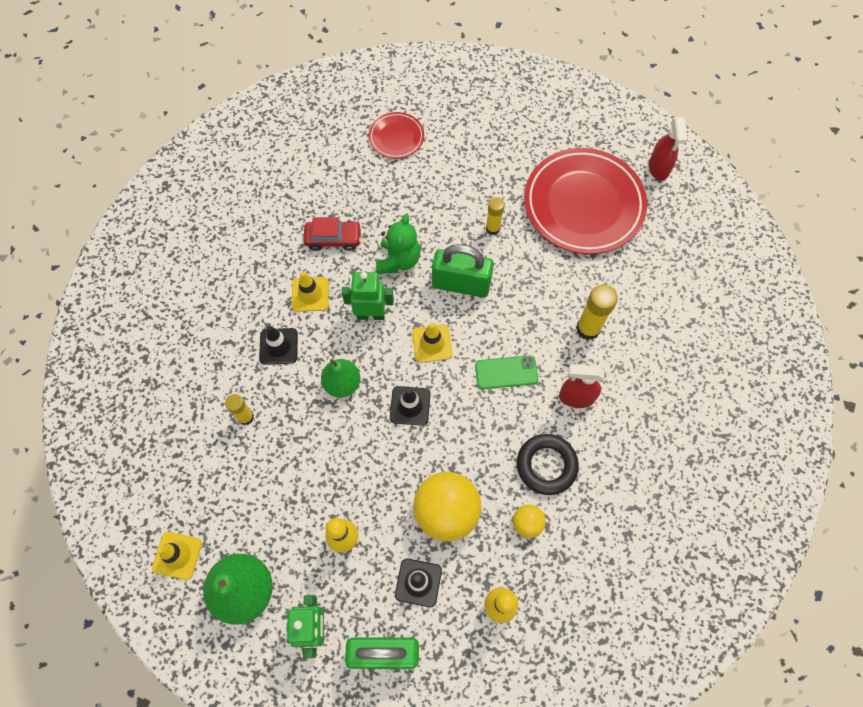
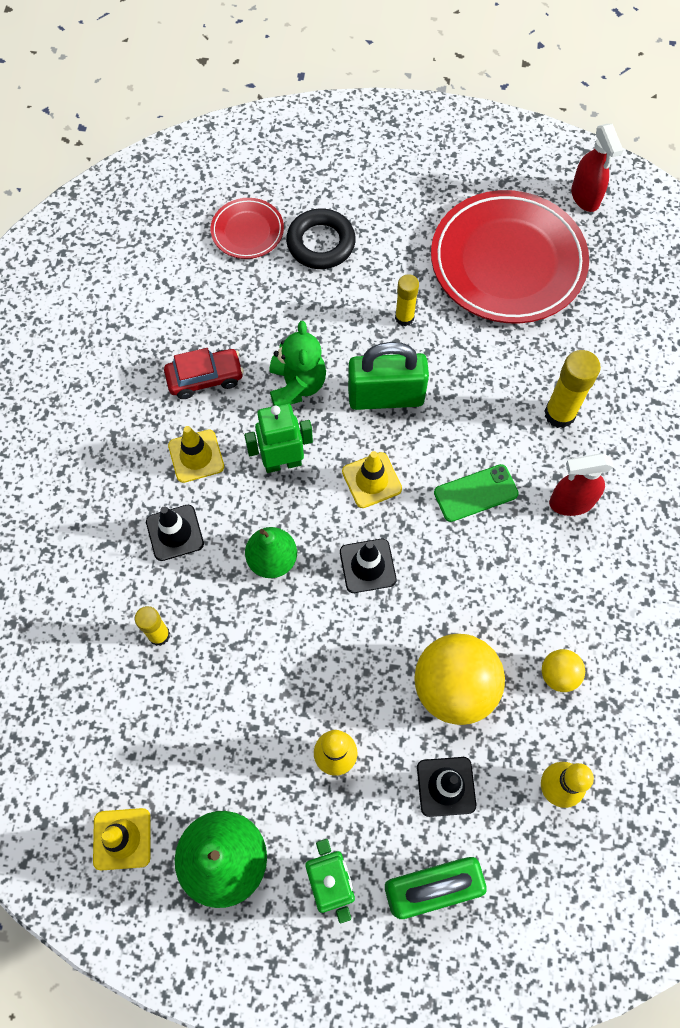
camera: 15 degrees left, 0 degrees up
(546, 465) = (560, 596): black ring -> black ring (321, 243)

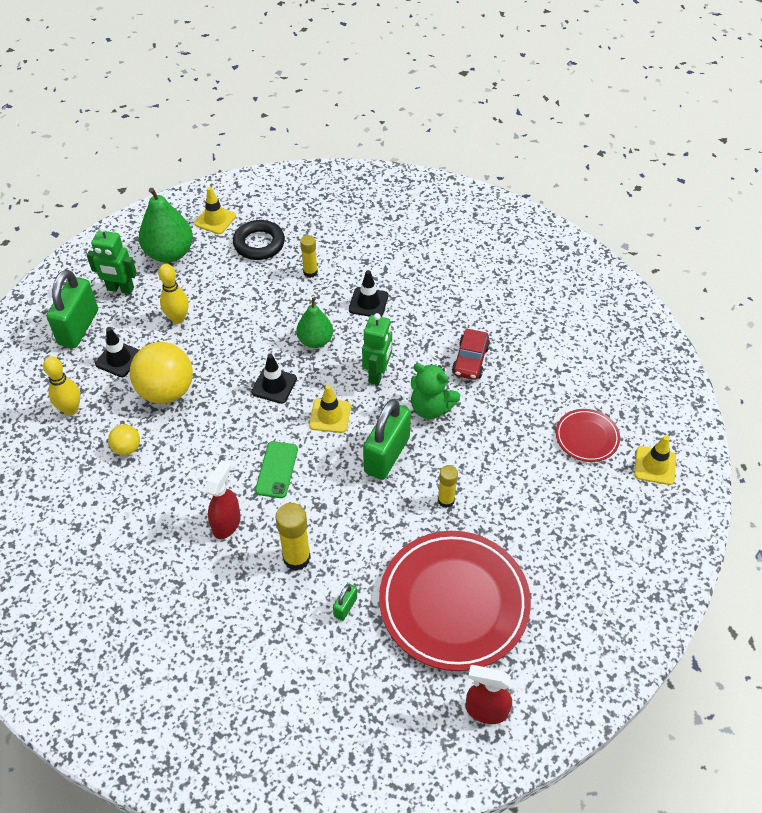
camera: 120 degrees right, 15 degrees down
(196, 456) = (414, 333): yellow traffic cone -> yellow traffic cone (655, 465)
(321, 243) = (548, 479): black ring -> black ring (259, 244)
(576, 345) = (345, 607): none -> green padlock

